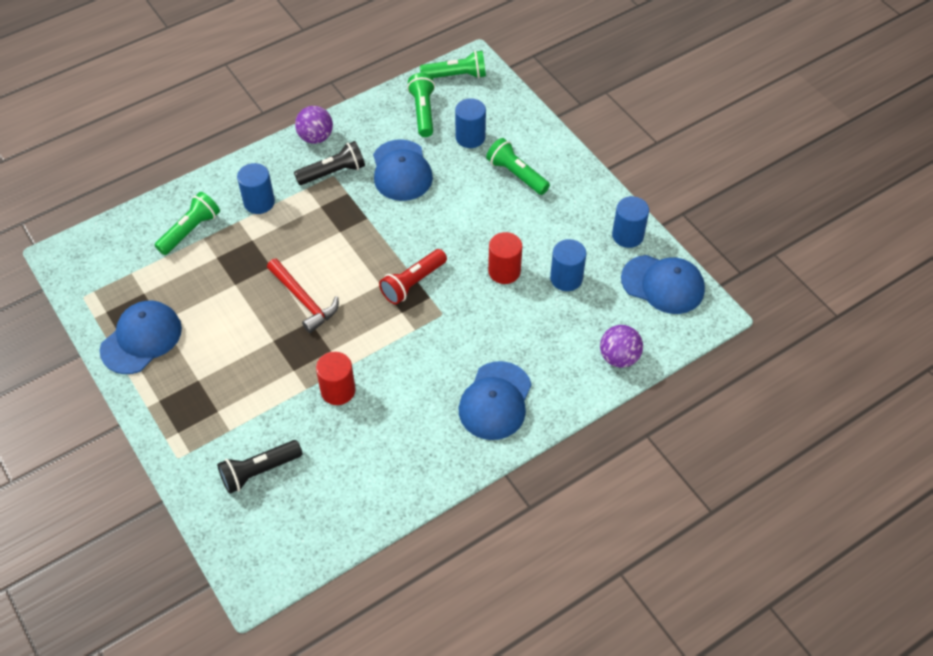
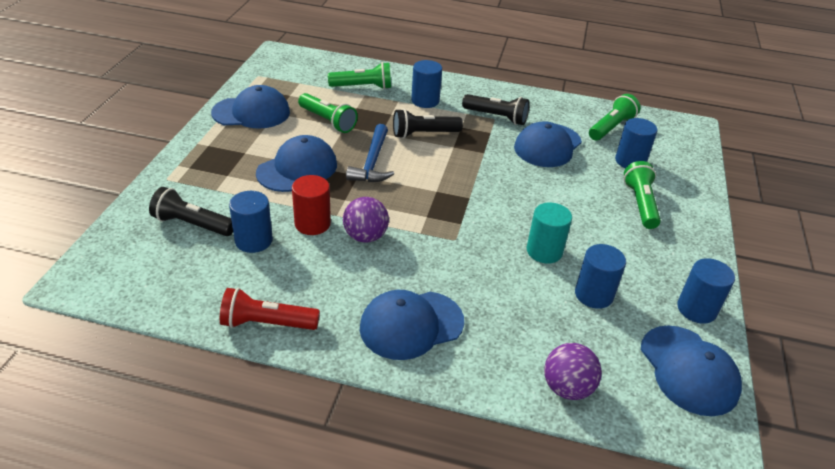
camera: 45 degrees right, 15 degrees down
(259, 356) = (297, 169): none -> blue cap
(303, 238) = (424, 134): none -> black flashlight
(303, 300) = (372, 162): red hammer -> blue hammer
(316, 137) = (512, 95): purple ball -> purple ball (365, 236)
(319, 441) = (253, 240): none -> blue cylinder
(413, 283) = (461, 207): red flashlight -> red flashlight (267, 323)
(456, 75) = (667, 125): green flashlight -> green flashlight (328, 121)
(504, 271) = (544, 251): red cylinder -> turquoise cylinder

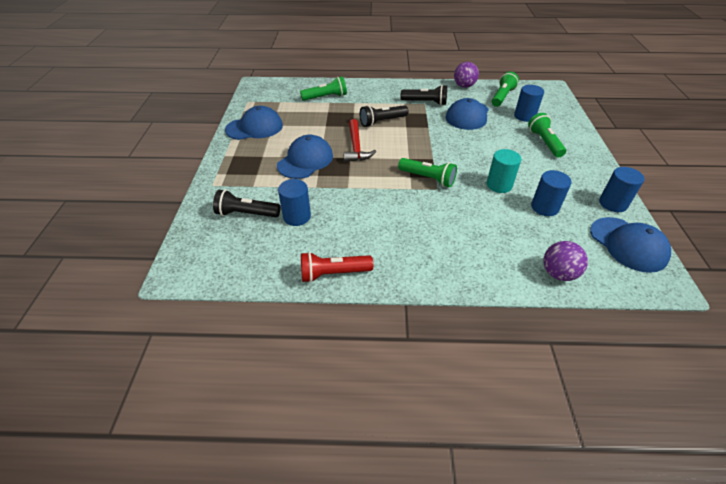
camera: 10 degrees left, 5 degrees up
(312, 224) = (333, 196): red cylinder -> none
(328, 121) = (312, 124): green flashlight -> green flashlight (428, 178)
(365, 236) = (375, 198): purple ball -> purple ball (464, 86)
(372, 162) = (356, 147): blue hammer -> red hammer
(411, 325) = (435, 253): blue cap -> none
(425, 101) = (372, 99): blue cylinder -> none

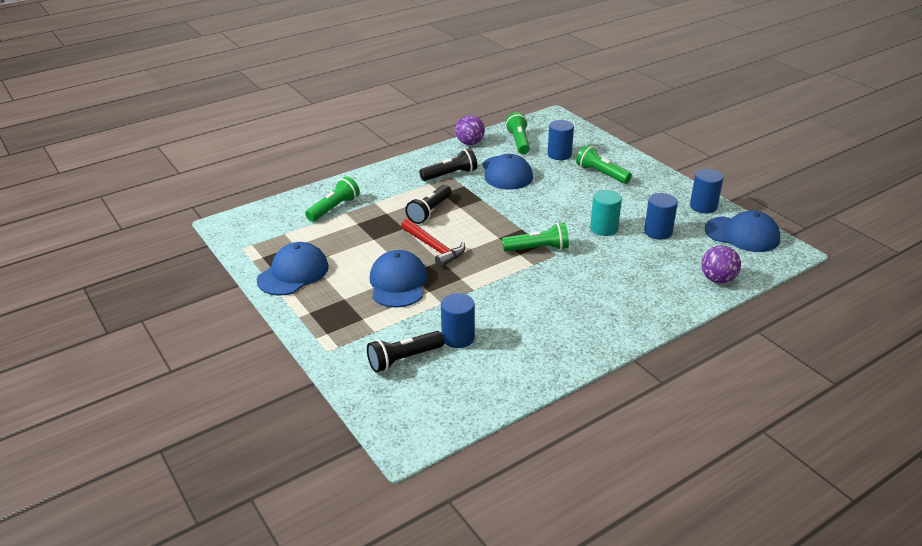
camera: 35 degrees left, 10 degrees down
(333, 274) = (551, 367): red flashlight -> none

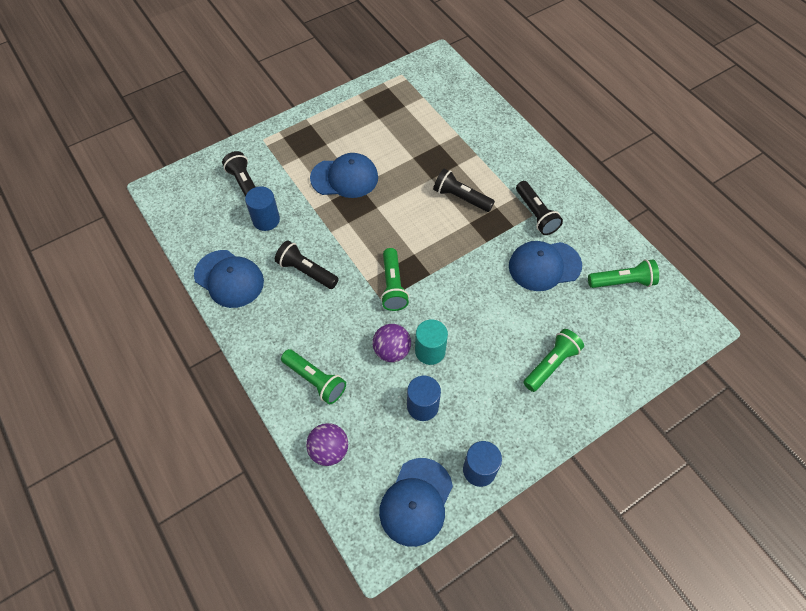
camera: 90 degrees right, 25 degrees up
(293, 273) = (363, 109): blue cap -> blue cap (229, 279)
(334, 208) = (465, 126): green flashlight -> green flashlight (315, 380)
(434, 248) = (397, 202): red hammer -> none
(470, 143) = (611, 232): purple ball -> purple ball (392, 351)
(527, 303) = (306, 271): none -> black flashlight
(559, 154) = (595, 323): blue cylinder -> none

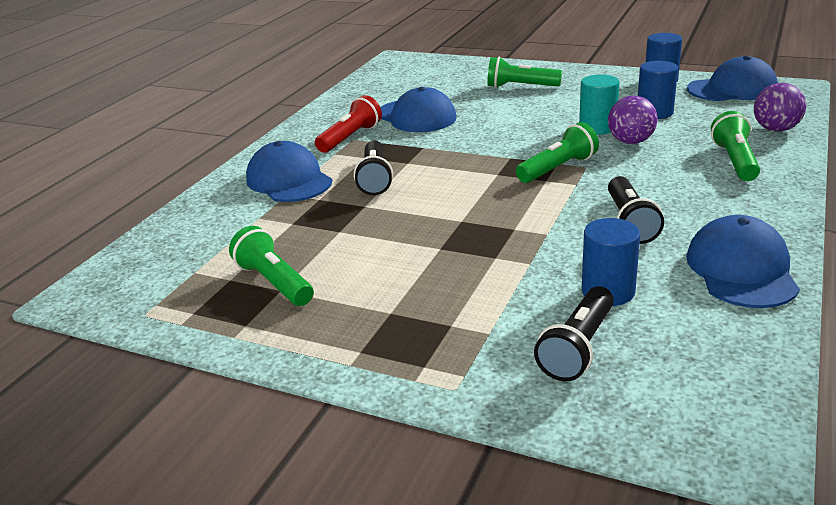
camera: 120 degrees left, 30 degrees down
(344, 178) = (441, 265): blue cap -> blue cap (289, 180)
(536, 214) = (350, 138): black flashlight -> red flashlight
(622, 281) = (389, 88): green flashlight -> green flashlight (274, 282)

